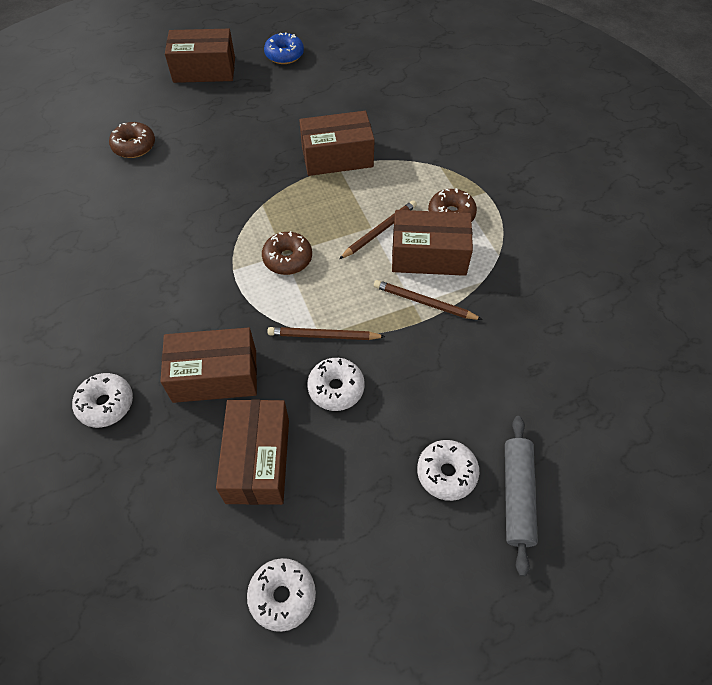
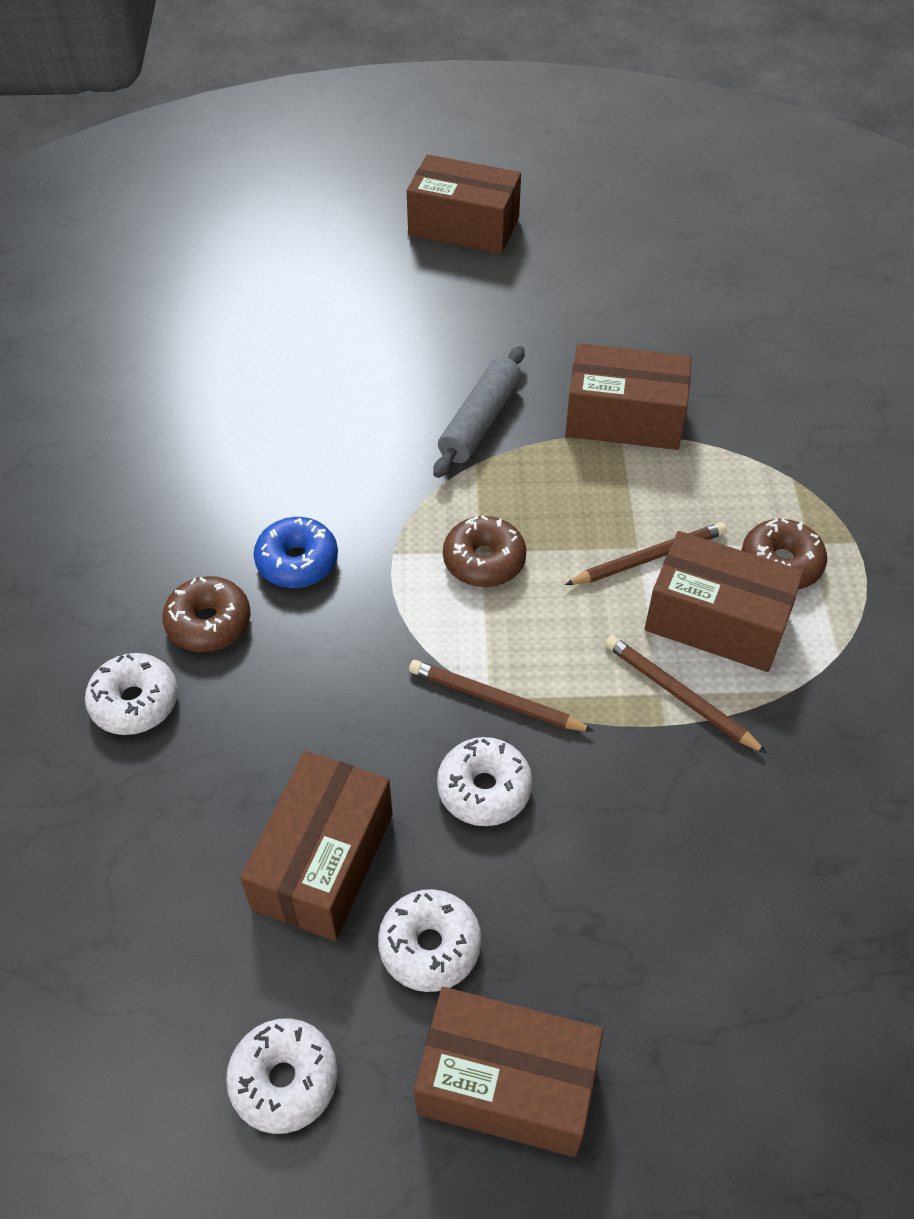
camera: 20 degrees right, 5 degrees down
(134, 146) = (314, 321): brown donut -> brown donut (209, 623)
(215, 376) = (306, 710): brown box -> brown box (507, 1084)
(284, 55) = (600, 231): blue donut -> blue donut (297, 561)
(446, 473) = (611, 983): white donut -> white donut (430, 946)
(517, 495) = (716, 1061): grey rolling pin -> grey rolling pin (480, 421)

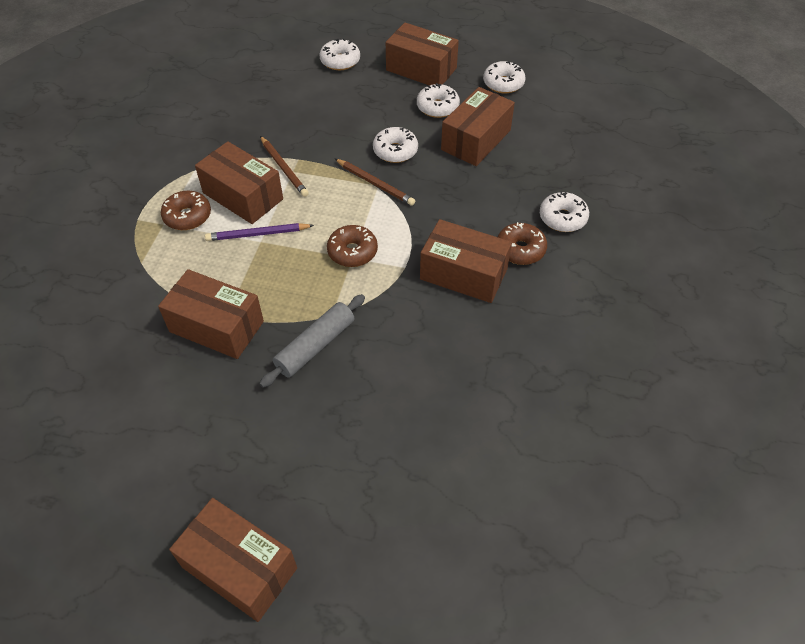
camera: 165 degrees left, 0 degrees up
(297, 561) = (463, 274): blue donut -> brown box
(648, 558) = (258, 234): brown pencil -> purple pencil
(724, 1061) = (340, 61): none -> white donut

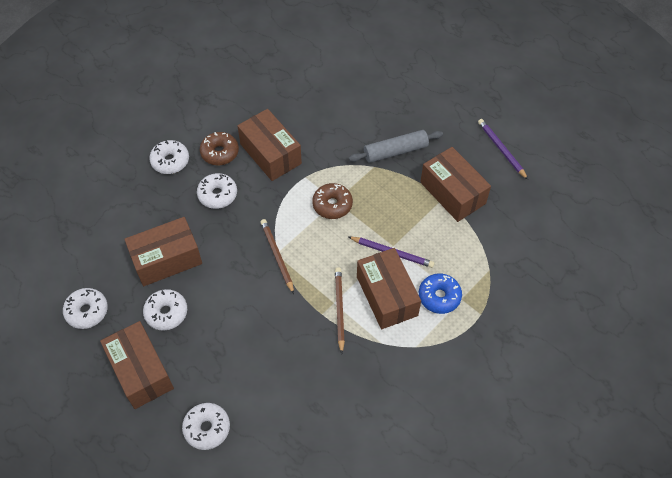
camera: 150 degrees left, 5 degrees up
(171, 415) = (501, 150): none -> purple pencil
(187, 216) = (439, 297): brown donut -> blue donut
(239, 567) = (490, 64): brown box -> none
(395, 151) = (238, 281): white donut -> white donut (217, 195)

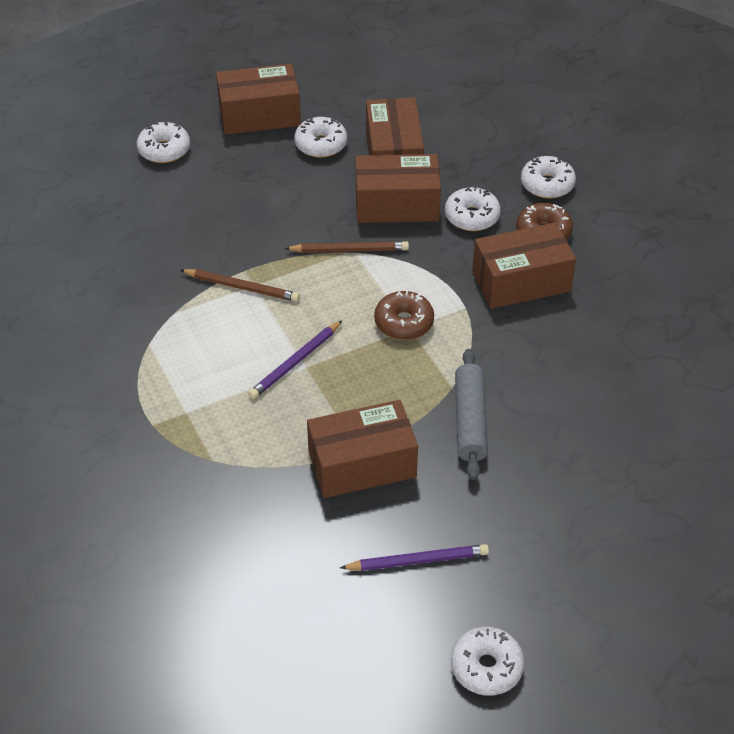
camera: 110 degrees right, 10 degrees down
(87, 311) = (356, 88): white donut -> white donut (486, 667)
(387, 296) = (234, 337): brown box -> brown box (397, 204)
(439, 297) = (202, 390): blue donut -> none

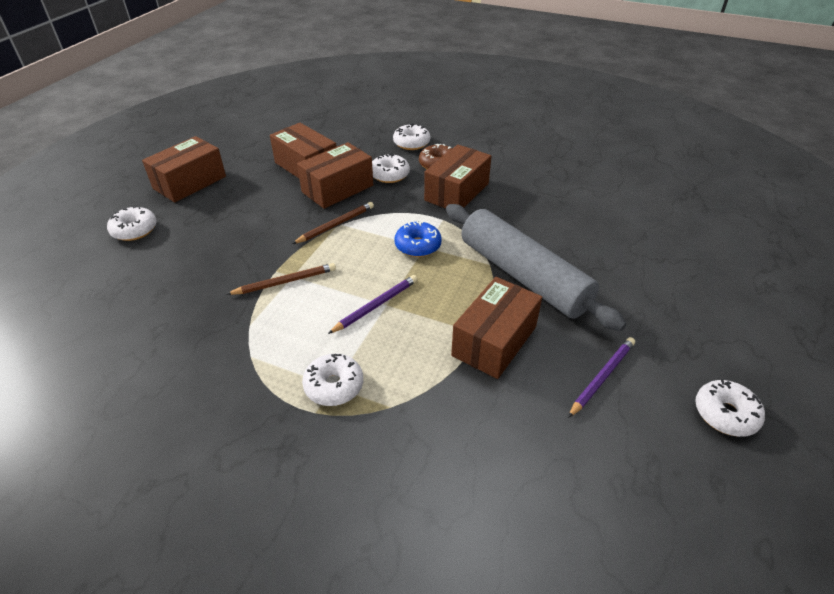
camera: 40 degrees left, 5 degrees down
(295, 362) = (376, 306): purple pencil -> purple pencil turned 135 degrees counterclockwise
(321, 144) = (251, 180): white donut -> white donut (334, 386)
(404, 322) = (418, 246): brown donut -> blue donut
(470, 421) = (523, 276): grey rolling pin -> grey rolling pin, size x1.80

